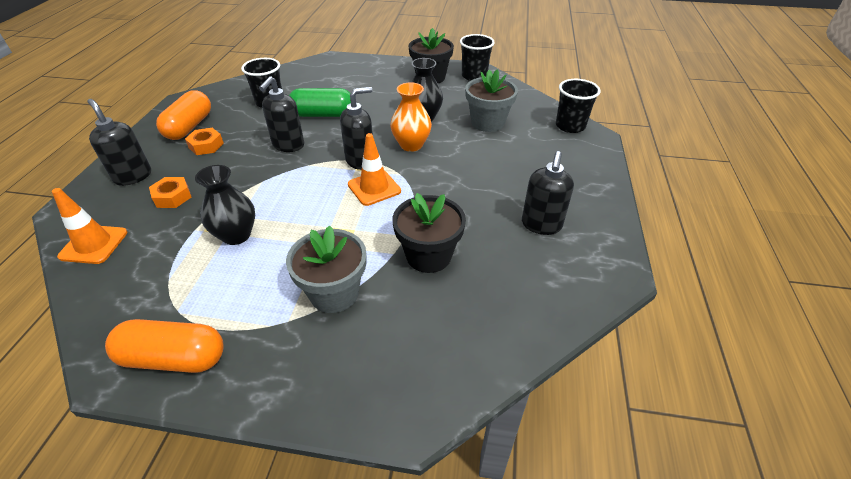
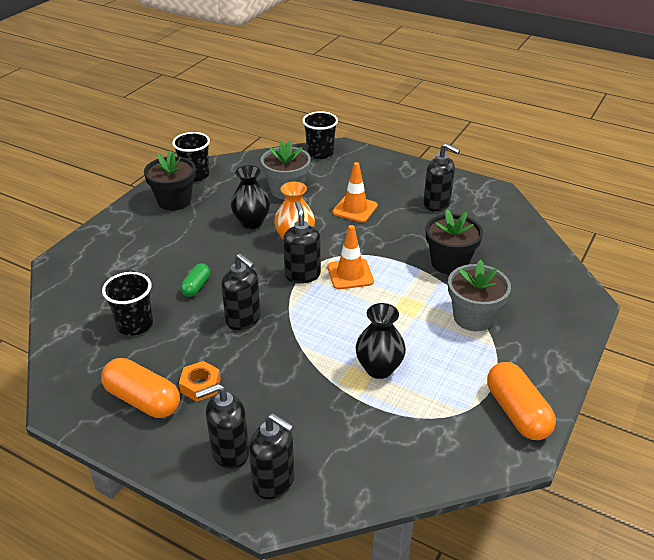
camera: 70 degrees left, 5 degrees down
(94, 244) = (348, 479): orange traffic cone -> orange traffic cone (355, 209)
(98, 205) = (274, 482): none -> black soap dispenser
(172, 197) = (292, 415): orange nut -> none
(174, 358) = (516, 412): orange capsule -> orange capsule turned 45 degrees counterclockwise
(323, 114) = (196, 286): green capsule -> green capsule, size x0.56

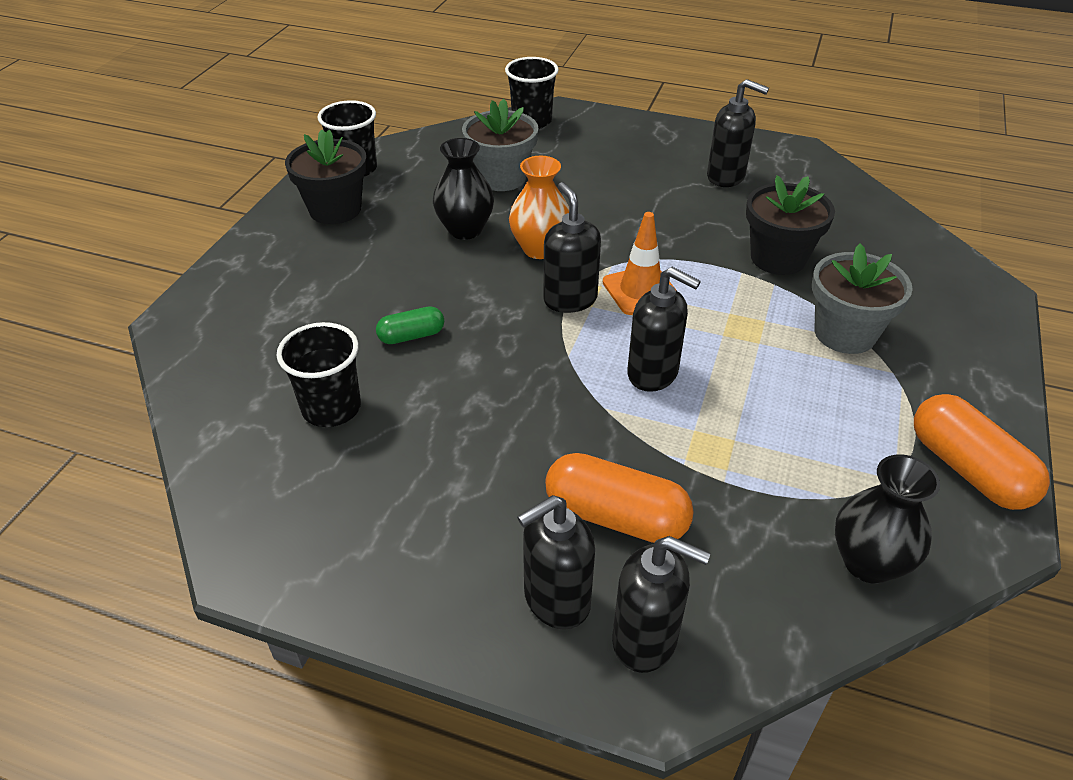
camera: 10 degrees left, 5 degrees up
(143, 400) = (383, 532): orange capsule -> orange capsule (615, 517)
(196, 286) = (411, 336): green capsule -> green capsule turned 60 degrees clockwise
(200, 385) = (470, 494): orange nut -> none
(243, 319) = (503, 378): black soap dispenser -> black soap dispenser (653, 374)
(355, 209) = (612, 195): orange traffic cone -> none
(379, 368) = (739, 429): black vase -> black vase (868, 562)

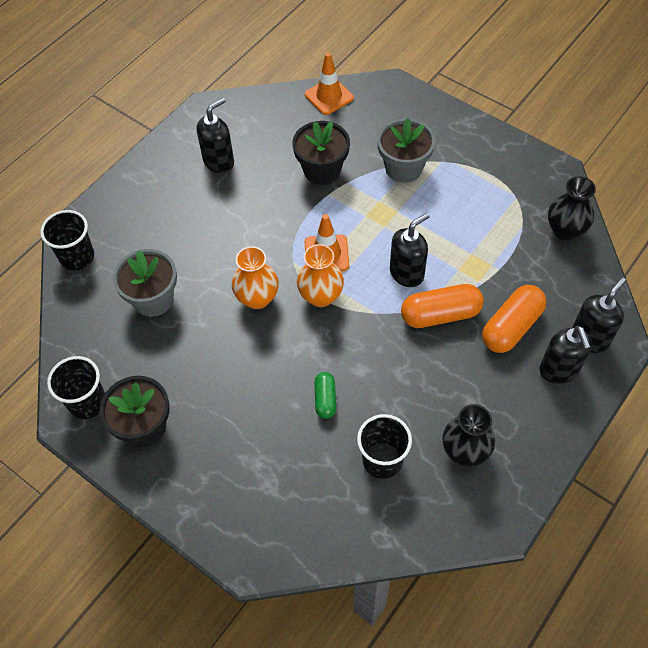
camera: 70 degrees left, 15 degrees up
(465, 230) = (213, 340): black vase -> black vase (465, 451)
(570, 299) = (321, 296): black soap dispenser -> orange vase
(912, 238) = (329, 96): none -> orange traffic cone
(967, 469) = (518, 164): orange capsule -> orange capsule (440, 315)

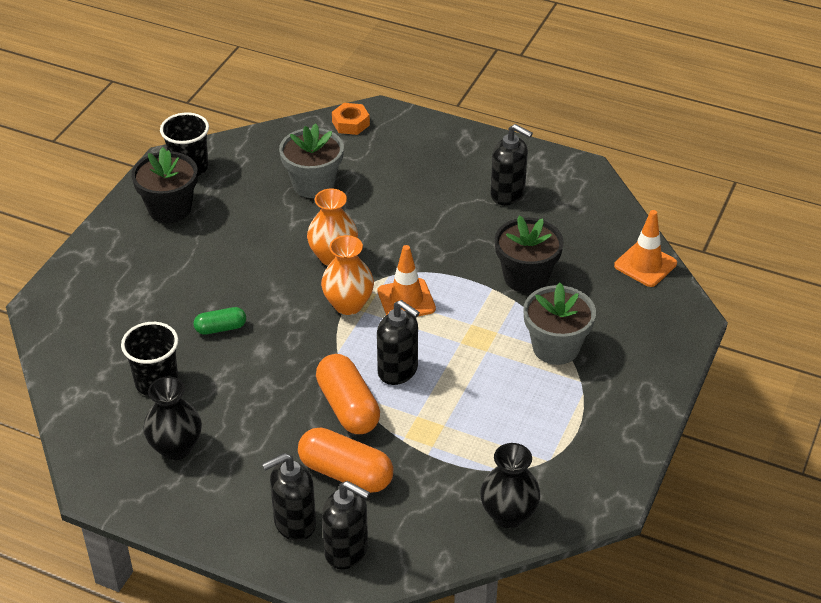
camera: 75 degrees right, 15 degrees down
(77, 257) = (350, 123): black cup -> orange nut

